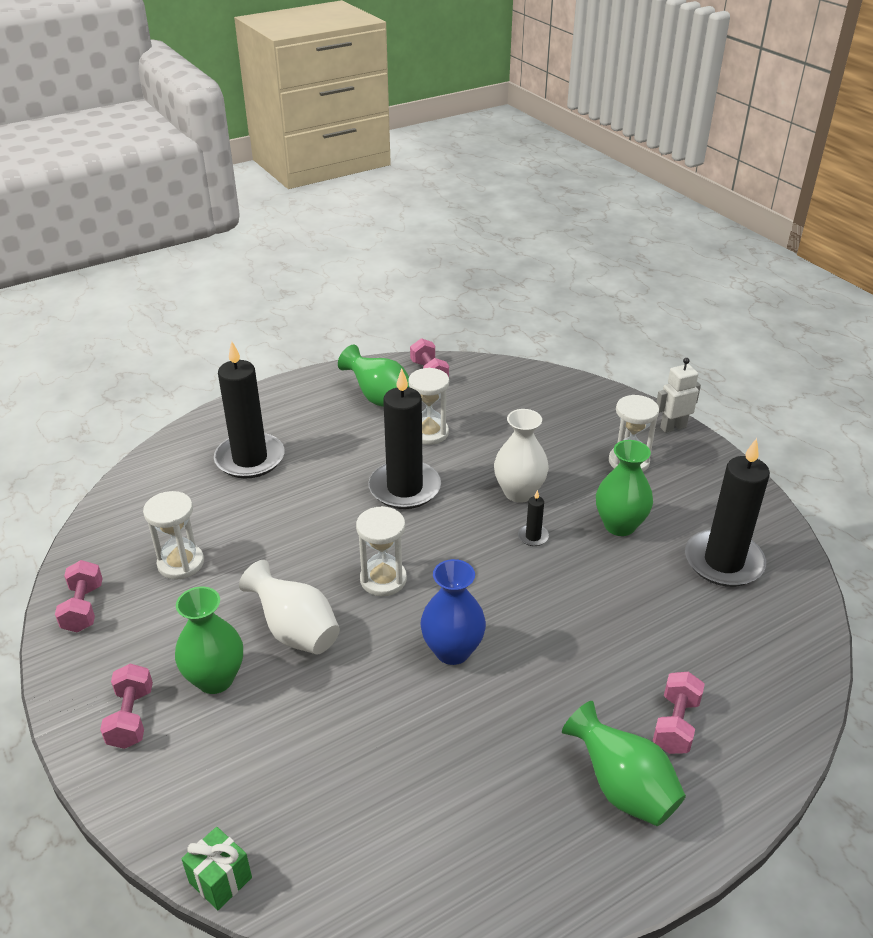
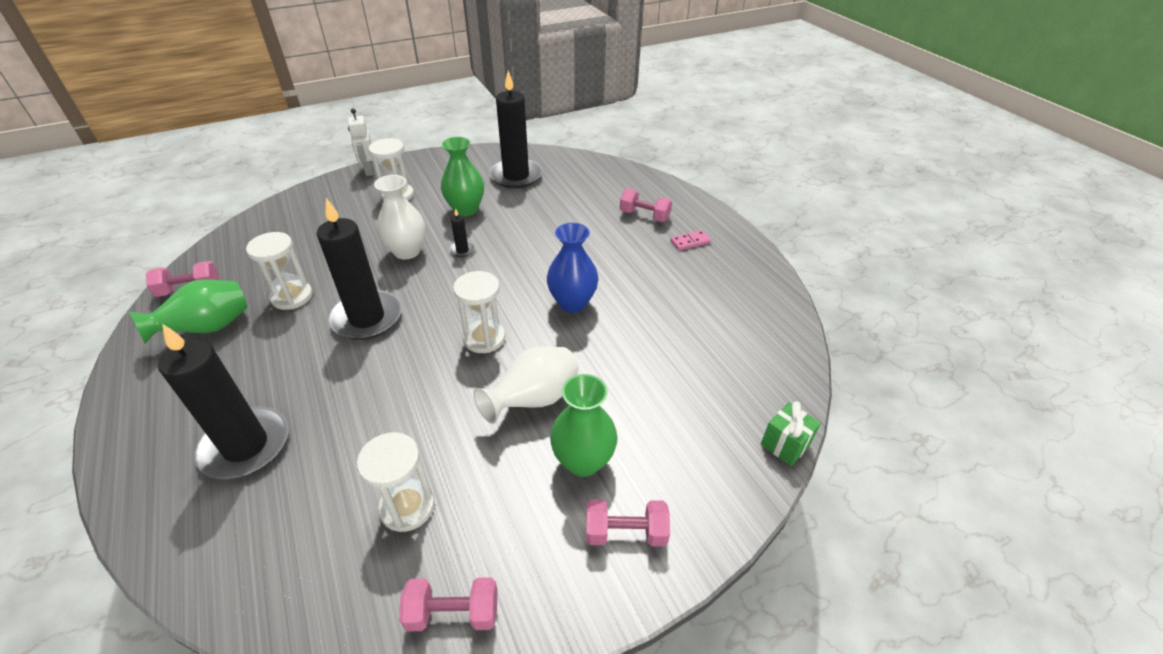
camera: 85 degrees left, 5 degrees up
(622, 788) = (690, 242): green vase -> pink domino

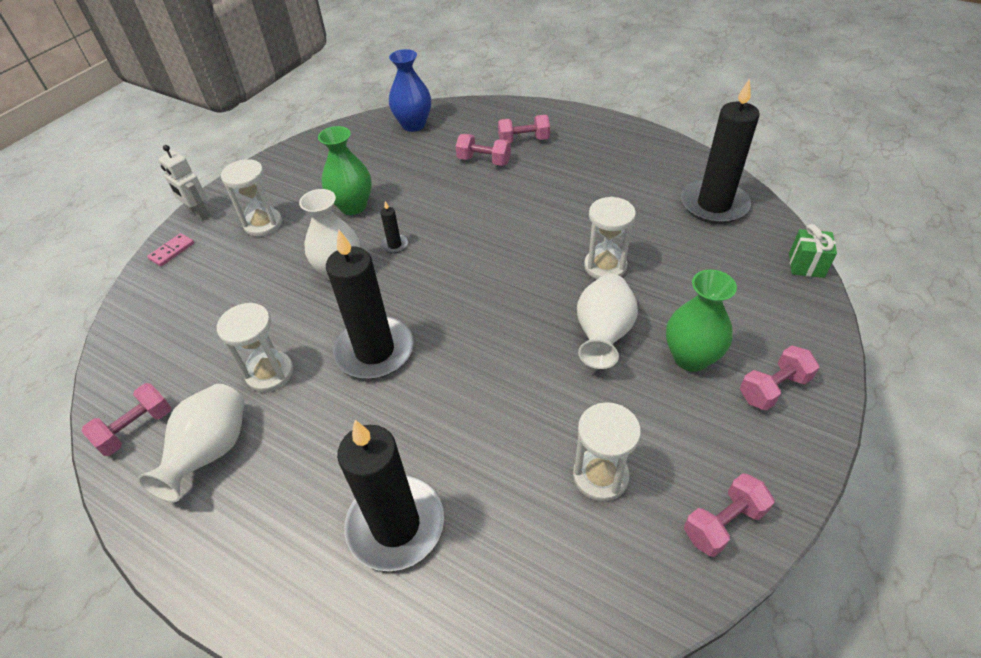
camera: 30 degrees left, 5 degrees up
(208, 328) = (212, 452): green vase -> white vase
(484, 338) = (505, 309): white hourglass -> white hourglass (605, 266)
(516, 176) = (366, 154): black candle -> black candle (714, 205)
(572, 303) = (546, 242): blue vase -> blue vase (413, 125)
(595, 218) = (484, 161): none -> pink dumbbell
(690, 242) = (584, 146): pink domino -> pink domino (172, 251)

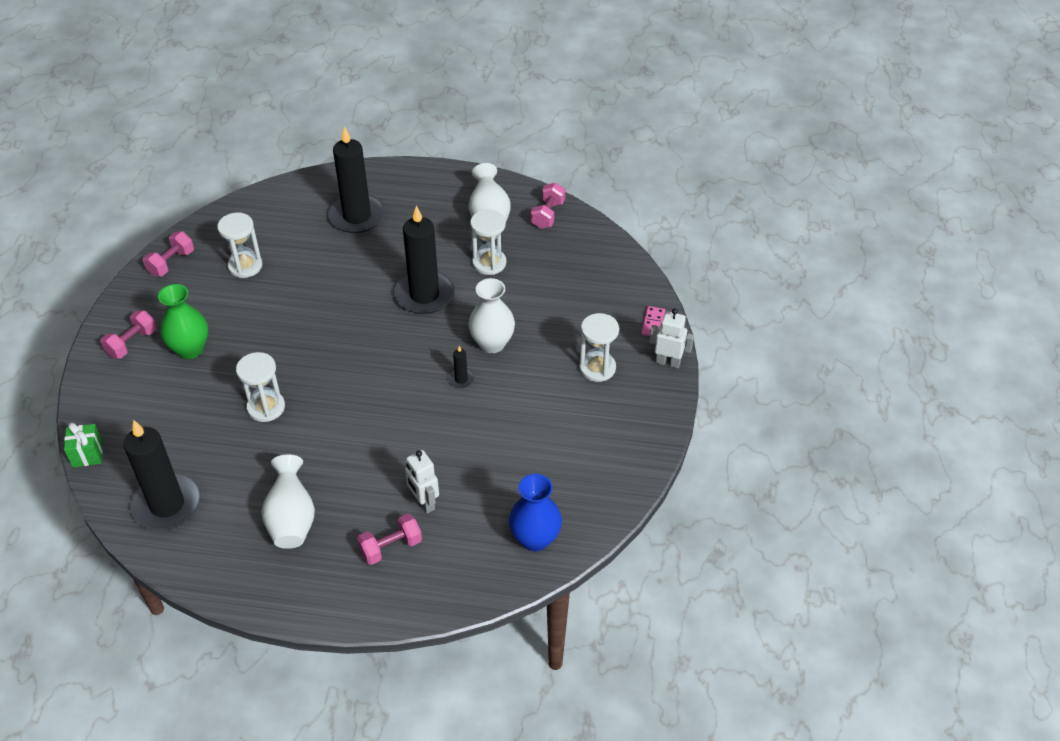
camera: 155 degrees right, 0 degrees up
(353, 206) = (527, 408): green vase -> none
(484, 161) = (424, 503): pink dumbbell -> white robot
(603, 335) = (258, 349): white vase -> white vase (292, 520)

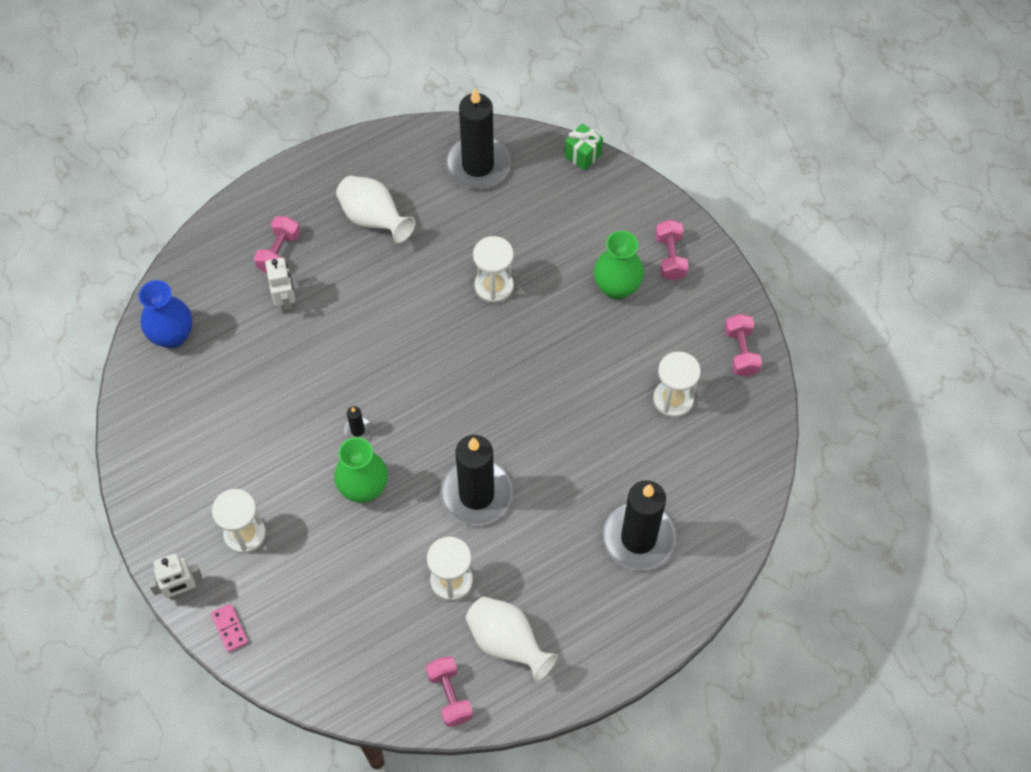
camera: 140 degrees right, 15 degrees up
(424, 503) = (286, 302): white robot -> white robot turned 60 degrees clockwise
(492, 343) = (364, 488): white vase -> green vase

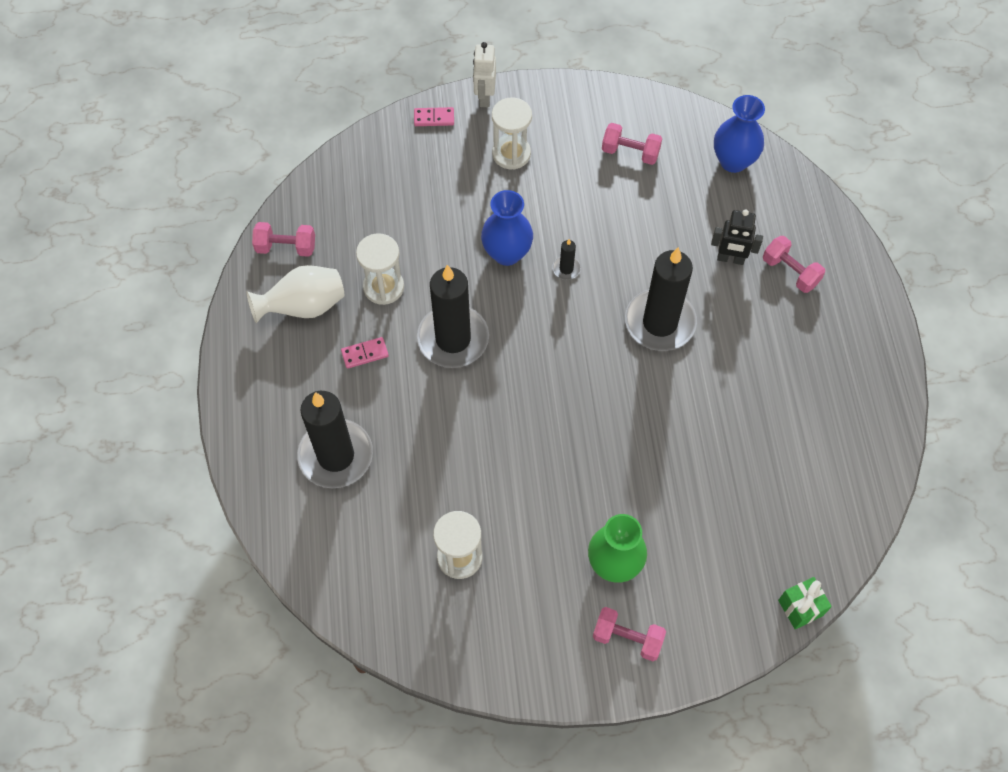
camera: 115 degrees right, 0 degrees up
(286, 302) = (730, 259): white robot -> black robot
(364, 488) = (507, 253): green vase -> blue vase
(374, 219) = (796, 367): white vase -> none
(478, 165) = (827, 492): black candle -> black candle (660, 322)
(494, 286) = (669, 445): white hourglass -> none
(529, 563) = (365, 354): none -> pink domino
(741, 352) = (479, 654): pink dumbbell -> pink dumbbell (630, 152)

